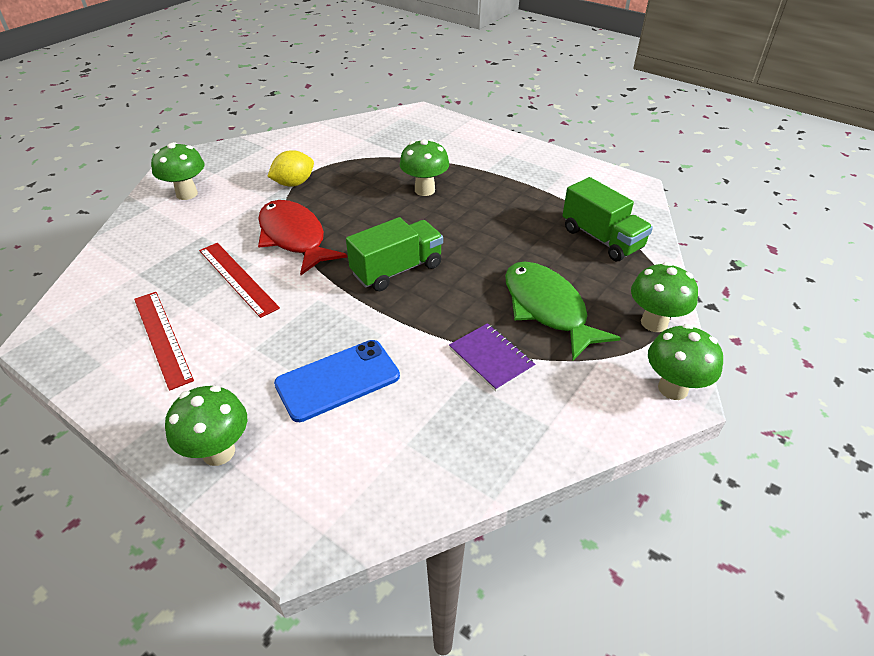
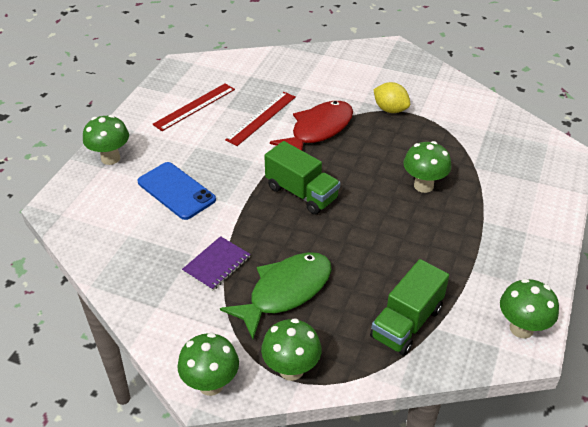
camera: 75 degrees right, 0 degrees up
(187, 194) = (347, 64): green mushroom -> green mushroom (521, 328)

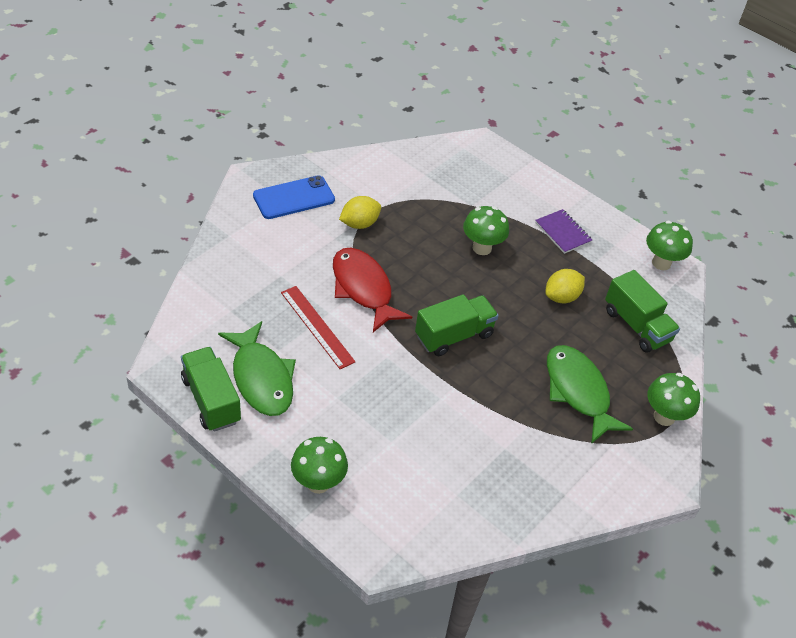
camera: 75 degrees left, 5 degrees up
(162, 91) = (211, 400): none -> green truck
(176, 191) = (405, 435): blue phone -> blue phone (294, 198)
(194, 106) = (261, 378): red ruler -> green fish
(211, 384) = (665, 476): green mushroom -> none
(217, 265) = (527, 432): purple notebook -> purple notebook (563, 232)
(403, 254) = (561, 297): none -> yellow lemon

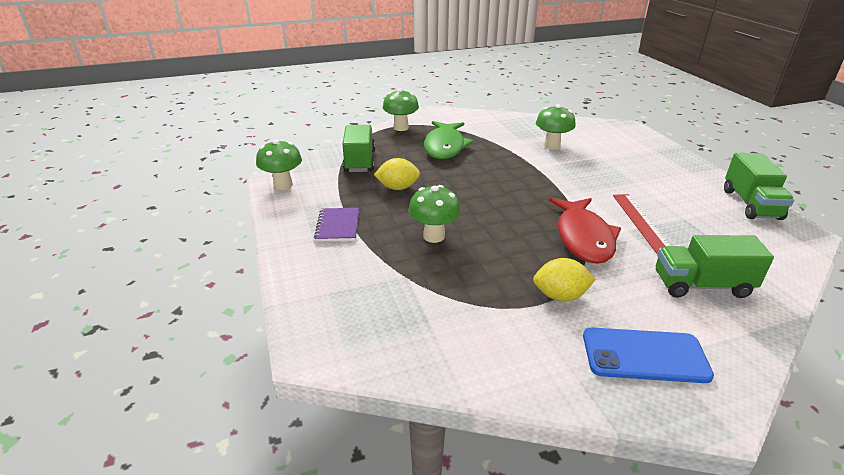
camera: 145 degrees left, 15 degrees down
(261, 378) = (703, 206): green fish -> none
(318, 483) = (661, 153): green mushroom -> green mushroom (552, 146)
(454, 336) = (514, 189): green truck -> green truck (701, 285)

